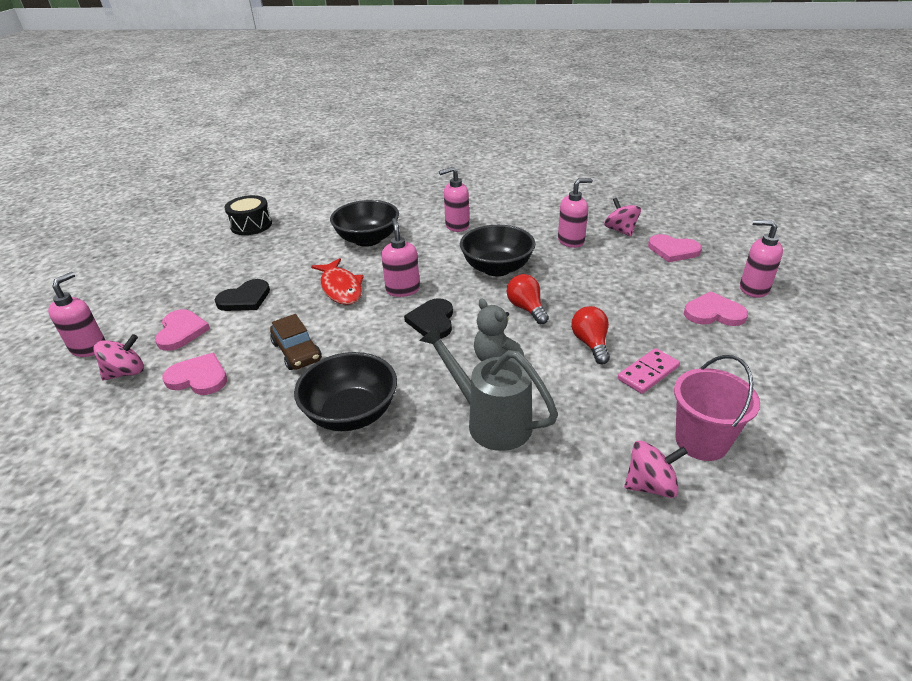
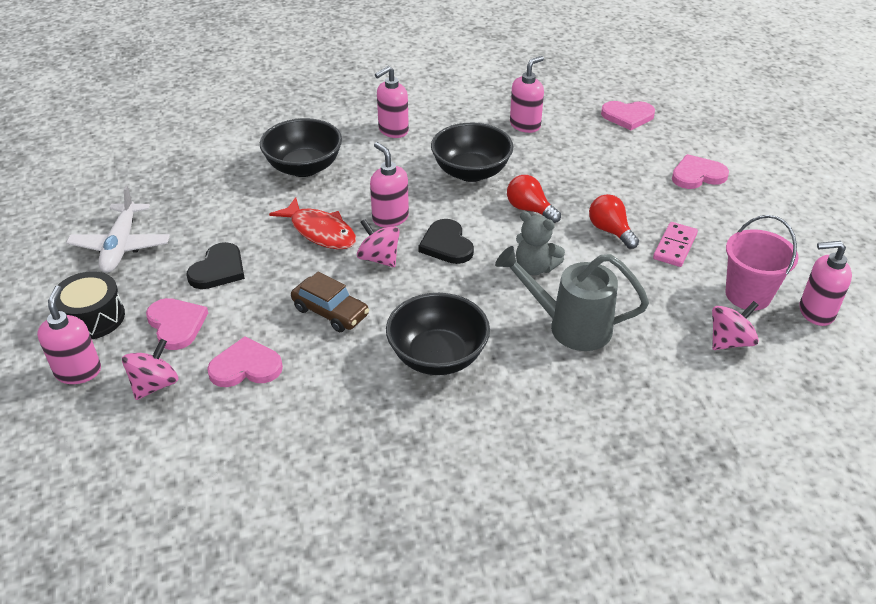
camera: 25 degrees left, 5 degrees up
(197, 267) = (121, 246): none -> white plane
(251, 225) = (141, 178): black drum -> black drum (93, 318)
(620, 230) = (566, 103): pink spinning top -> pink spinning top (379, 258)
(753, 289) = (718, 143): pink soap dispenser -> pink soap dispenser (815, 312)

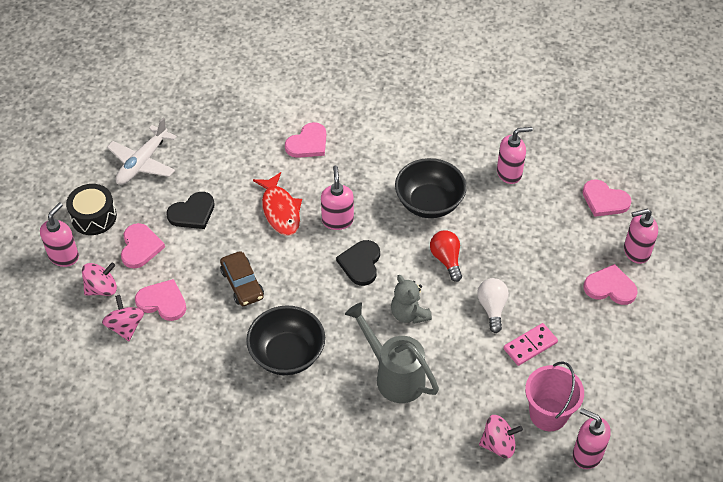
camera: 30 degrees right, 10 degrees up
(304, 167) = (308, 143): black bowl -> pink heart
(379, 258) = (304, 254): pink spinning top -> pink spinning top (126, 327)
(393, 130) = (399, 134): pink soap dispenser -> pink soap dispenser (636, 251)
(610, 231) = (492, 308): red light bulb -> white light bulb

